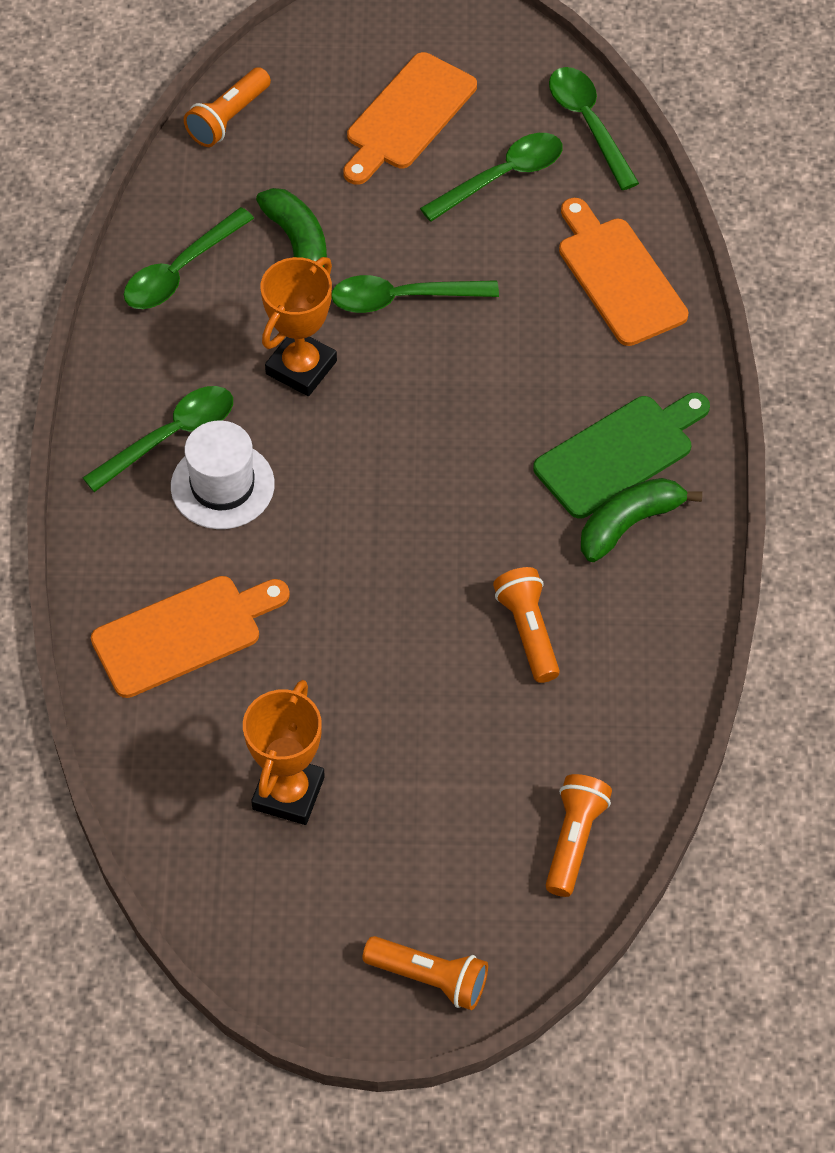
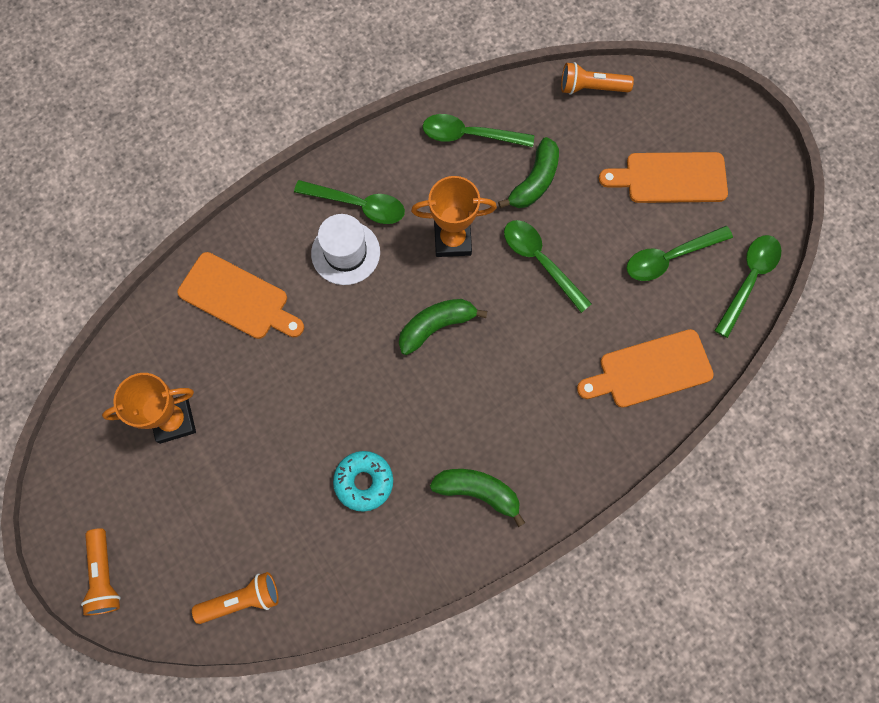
camera: 55 degrees right, 15 degrees up
(396, 448) = (436, 326): none -> green banana
(502, 177) = (670, 257): green spoon -> green spoon turned 135 degrees clockwise
(528, 631) = (364, 482): orange flashlight -> turquoise donut
(618, 277) = (650, 370): orange cutting board -> orange cutting board turned 135 degrees counterclockwise
(619, 453) = (523, 453): green cutting board -> none

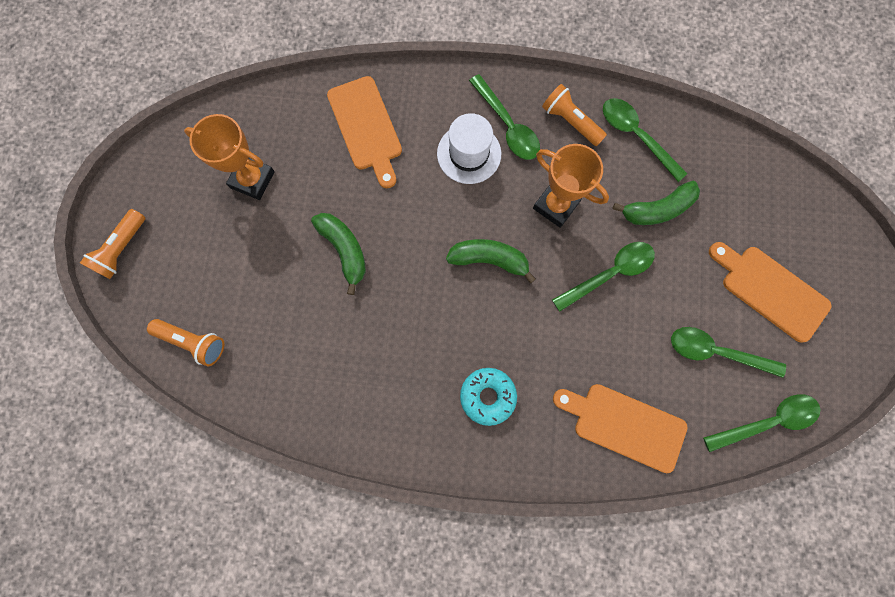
camera: 40 degrees right, 5 degrees up
(364, 482) = (342, 330): turquoise donut -> turquoise donut (487, 396)
(478, 492) = (416, 406): green banana -> green banana (344, 250)
(540, 261) = (609, 273): green spoon -> green spoon turned 60 degrees clockwise
(591, 88) = (765, 171): orange flashlight -> orange flashlight (570, 121)

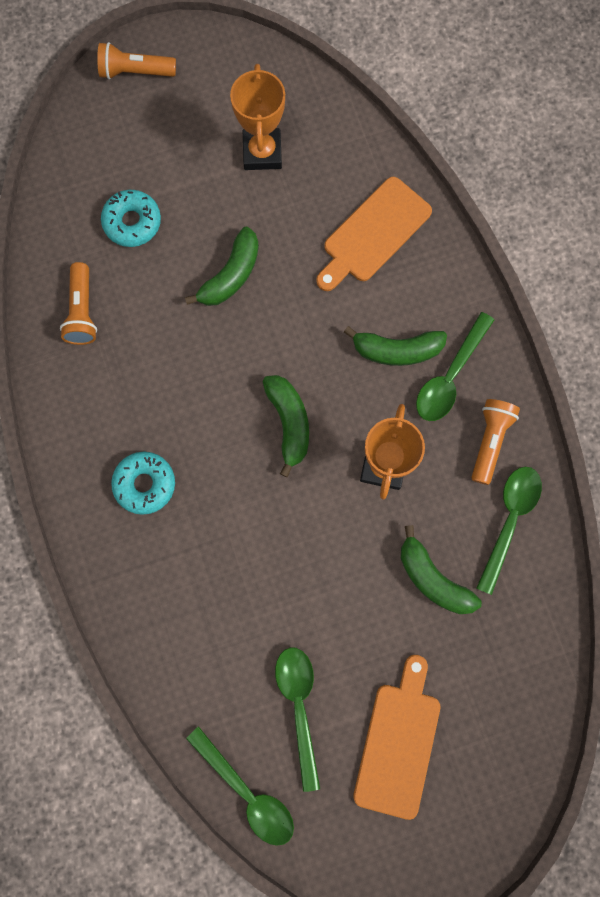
camera: 65 degrees right, 0 degrees up
(193, 342) = (75, 181): orange flashlight -> orange flashlight (82, 311)
(256, 309) = (132, 222): none -> turquoise donut
(469, 154) = (397, 350): white hat -> green banana
(609, 273) = (333, 555): green spoon -> none
(624, 425) = (175, 637): orange cutting board -> none

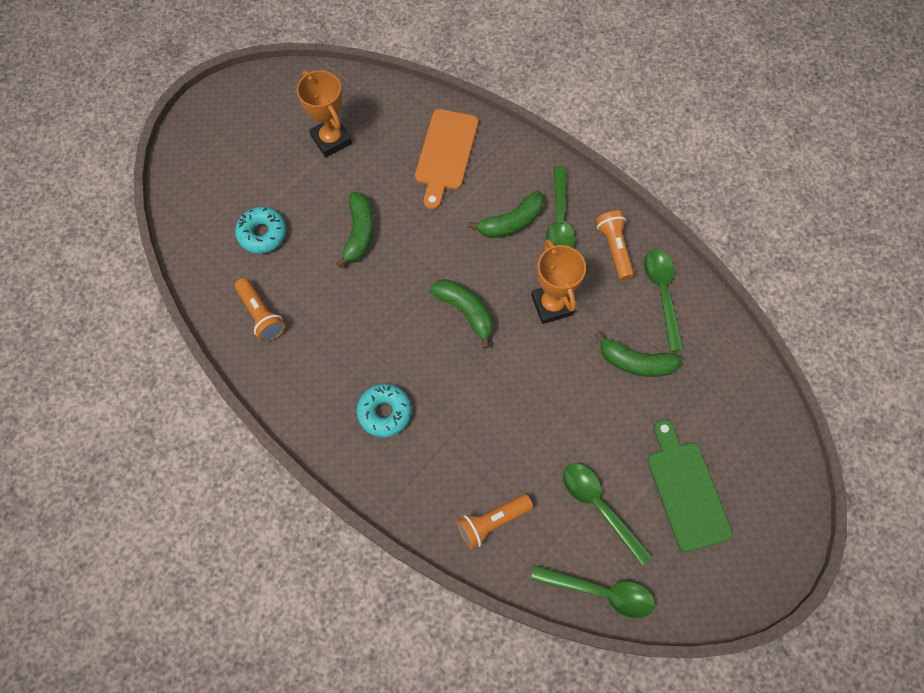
camera: 30 degrees left, 10 degrees down
(135, 72) = (202, 131): orange flashlight -> orange flashlight (492, 522)
(398, 743) = (686, 490): orange cutting board -> green cutting board

